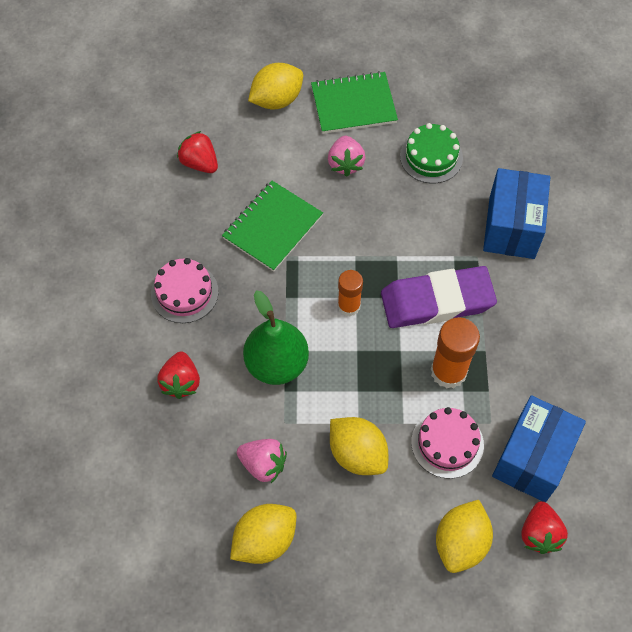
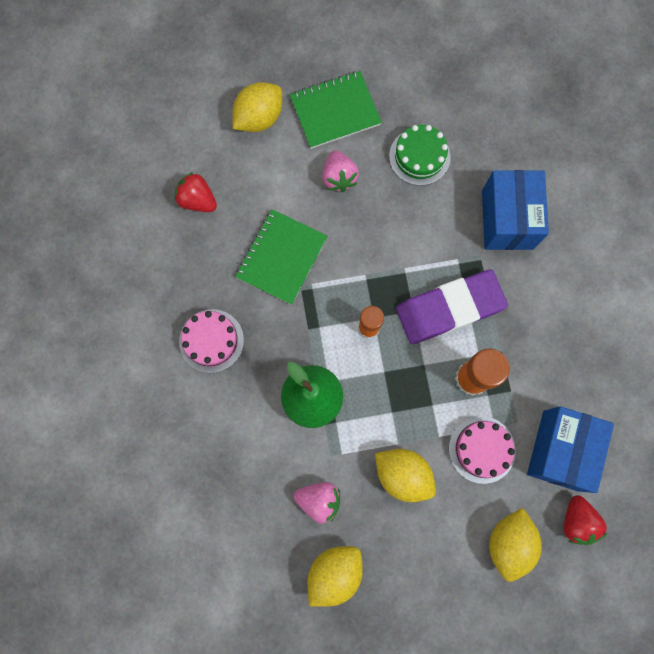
camera: 10 degrees left, 15 degrees up
(181, 382) = (227, 432): red strawberry -> none

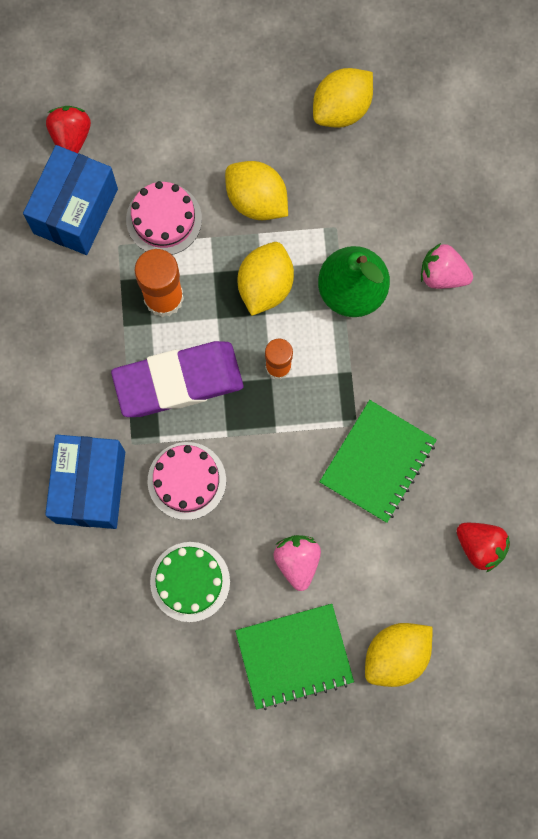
camera: 175 degrees left, 0 degrees up
(211, 341) = (467, 367): pink cake -> pink cake (186, 480)
(319, 500) = (352, 181): pink strawberry -> pink strawberry (442, 274)
(508, 542) = (149, 122): yellow lemon -> yellow lemon (265, 286)

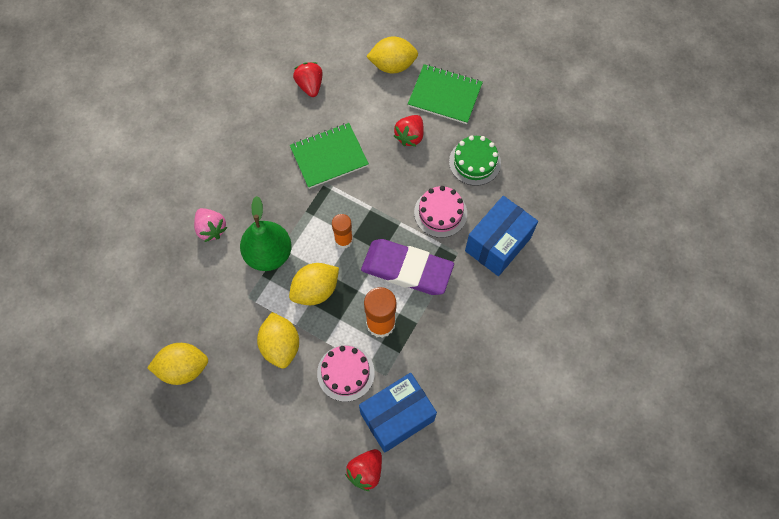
camera: 145 degrees left, 10 degrees down
(297, 561) = (410, 136): pink strawberry -> red strawberry

